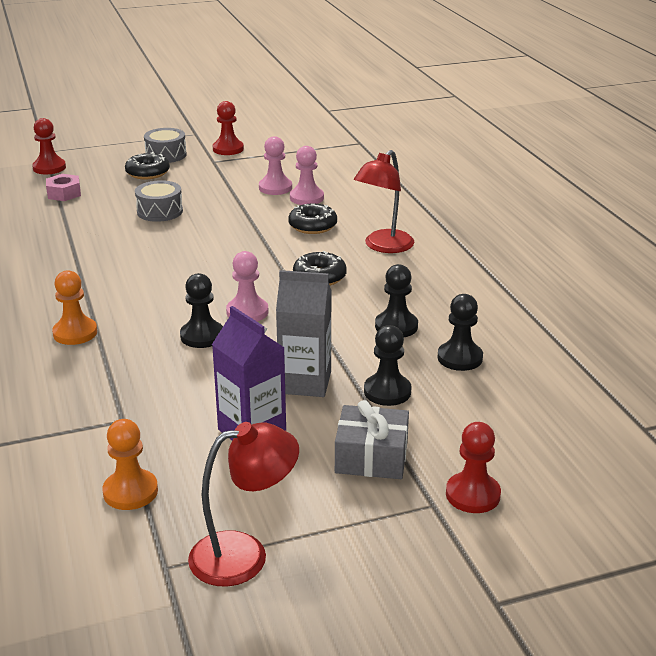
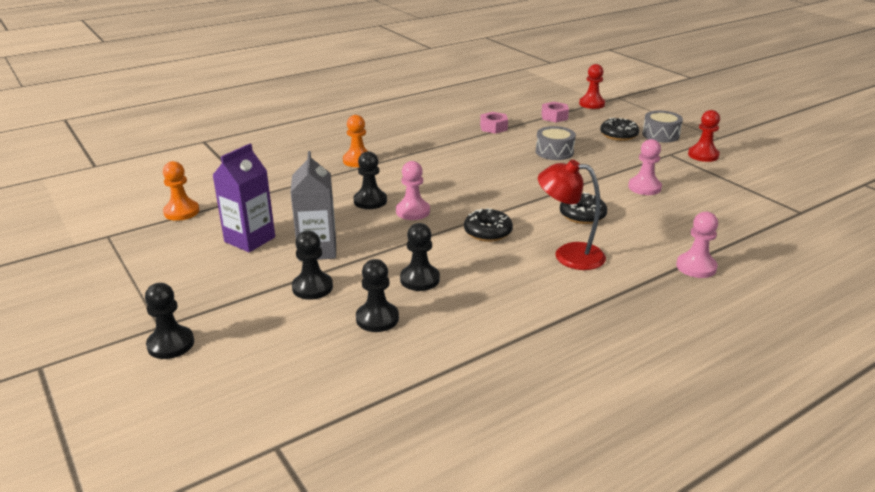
camera: 75 degrees right, 0 degrees up
(58, 232) = (493, 127): none -> pink nut
(244, 554) = (114, 259): red lamp -> none
(306, 198) = (638, 204): pink pawn -> pink pawn (696, 267)
(371, 457) = (220, 291): grey gift -> none
(473, 495) = (171, 344): red pawn -> black pawn

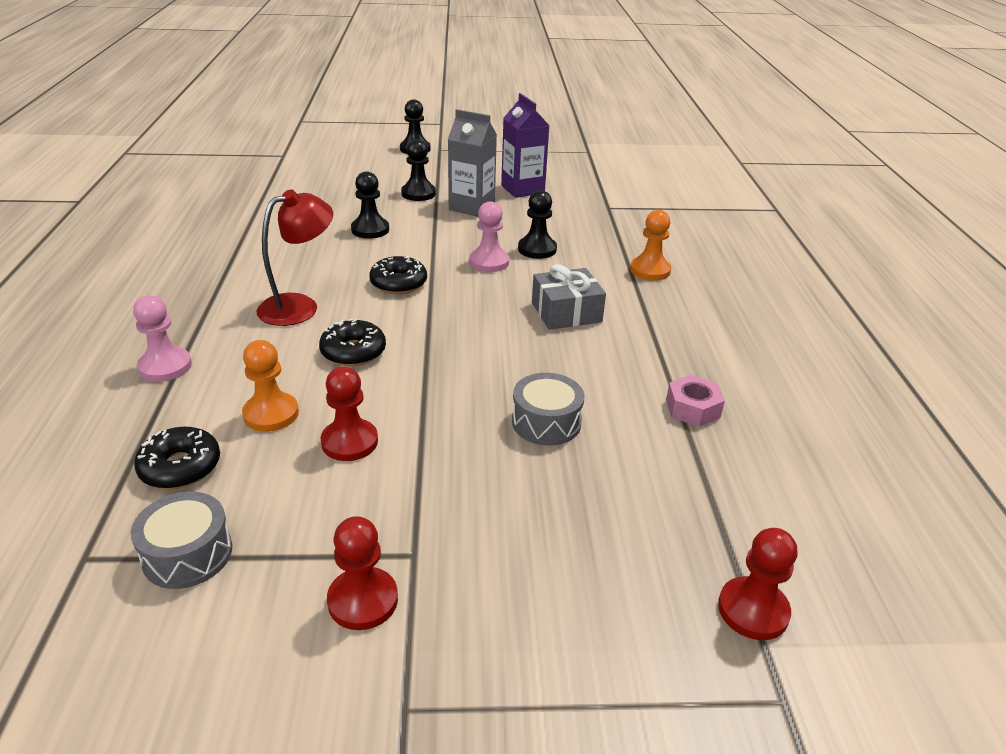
camera: 120 degrees right, 5 degrees up
(181, 212) = (604, 176): orange pawn -> orange pawn (271, 414)
(377, 318) = (346, 203): black pawn -> none
(447, 171) = (566, 312): none -> grey gift
(554, 117) = (703, 504): pink nut -> none
(618, 135) = (550, 539): black donut -> black donut (180, 467)
(644, 187) = (349, 442): pink pawn -> red pawn
(660, 135) = (502, 607): grey drum -> grey drum (187, 554)

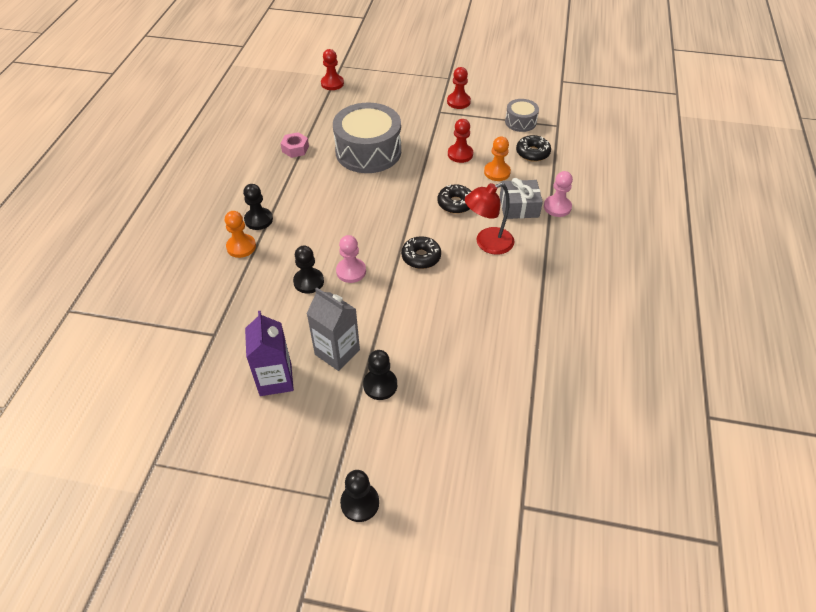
camera: 165 degrees left, 15 degrees up
(370, 230) = (433, 327): black pawn -> black pawn (258, 220)
(546, 422) = (368, 151): grey drum -> grey drum, size x2.00
(566, 312) = (321, 216): grey gift -> grey gift (519, 207)

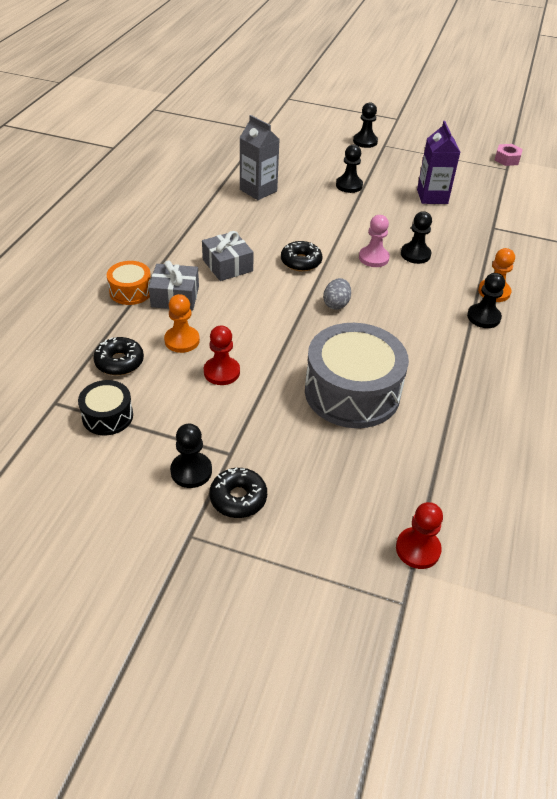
camera: 175 degrees left, 5 degrees down
(295, 149) = (460, 409): pink nut -> pink nut (507, 159)
(337, 352) = (384, 206): grey carton -> grey carton (258, 190)
(384, 216) = (336, 304): none -> grey egg
(455, 203) = (249, 309): black donut -> black donut (238, 498)
(458, 102) = (191, 471): red pawn -> black pawn
(487, 244) = (227, 265): red lamp -> grey gift
(520, 122) = (107, 416): grey drum -> black drum
(557, 207) = (130, 291): pink pawn -> orange drum

